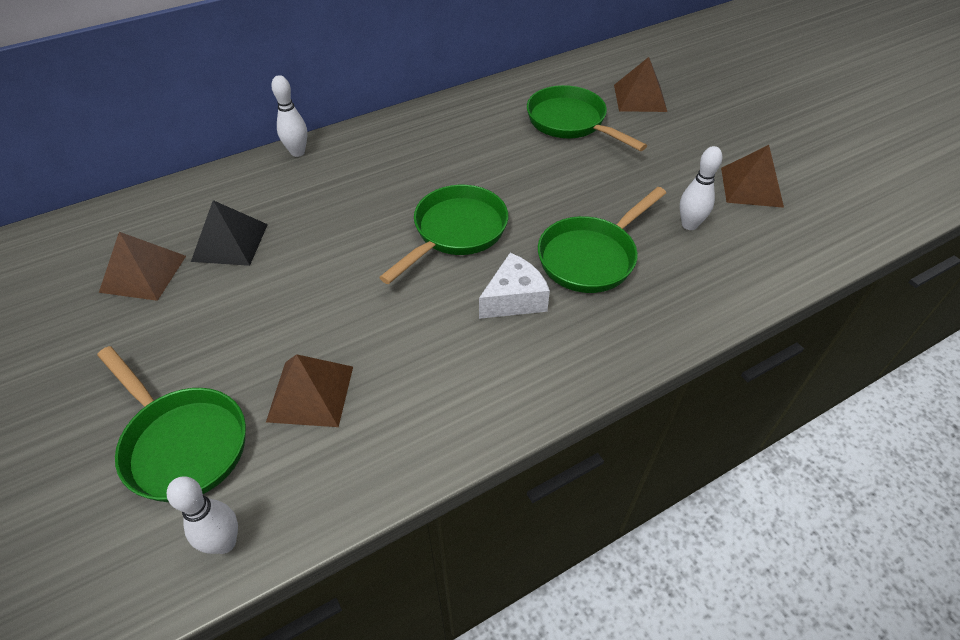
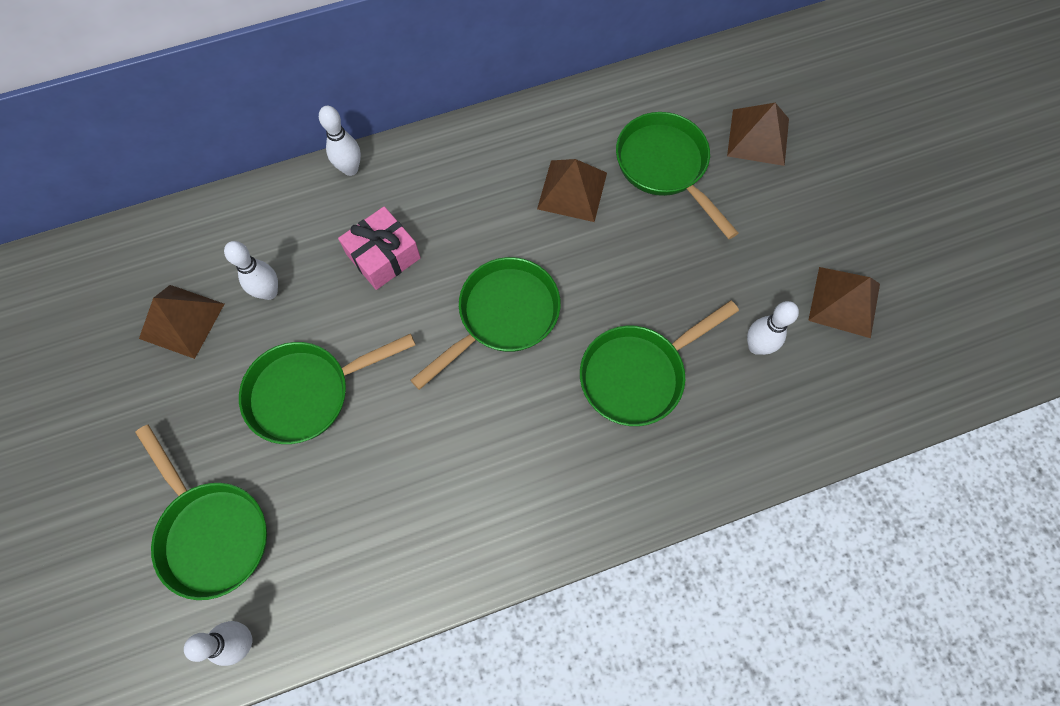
camera: 10 degrees right, 20 degrees up
(230, 242) = (269, 292): black pyramid -> white bowling pin
(276, 311) = (307, 392): none -> green pan
(310, 393) = (331, 498): brown pyramid -> brown pyramid (572, 190)
(336, 205) = (383, 256): none -> pink gift
(514, 299) = (545, 417): white cheese -> none

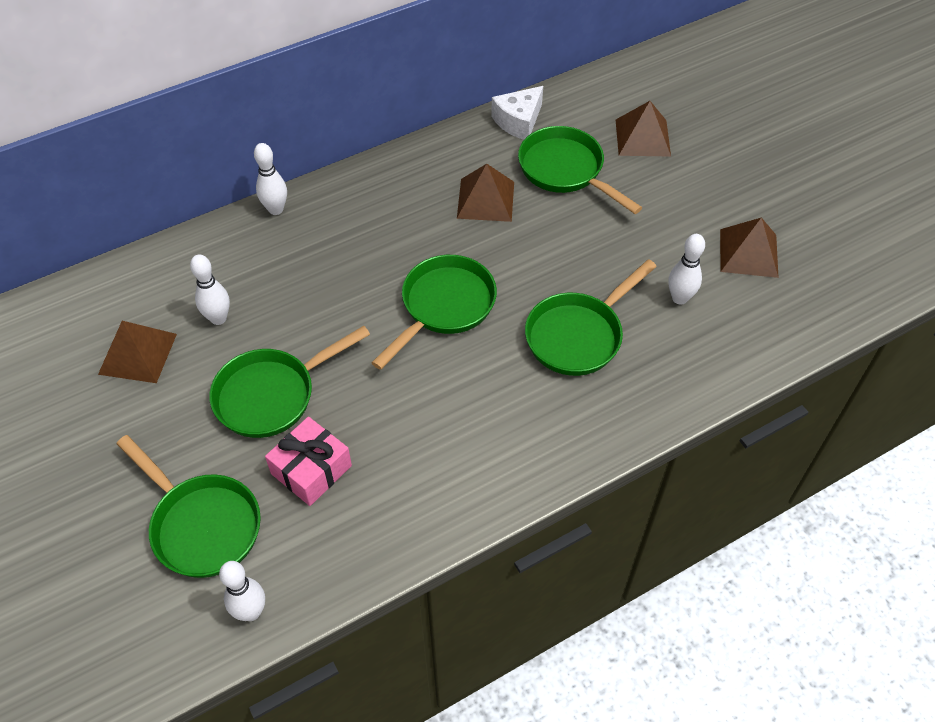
camera: 10 degrees left, 15 degrees down
(383, 256) = (321, 274): pink gift -> pink gift (311, 469)
(626, 97) = (518, 121): none -> white cheese

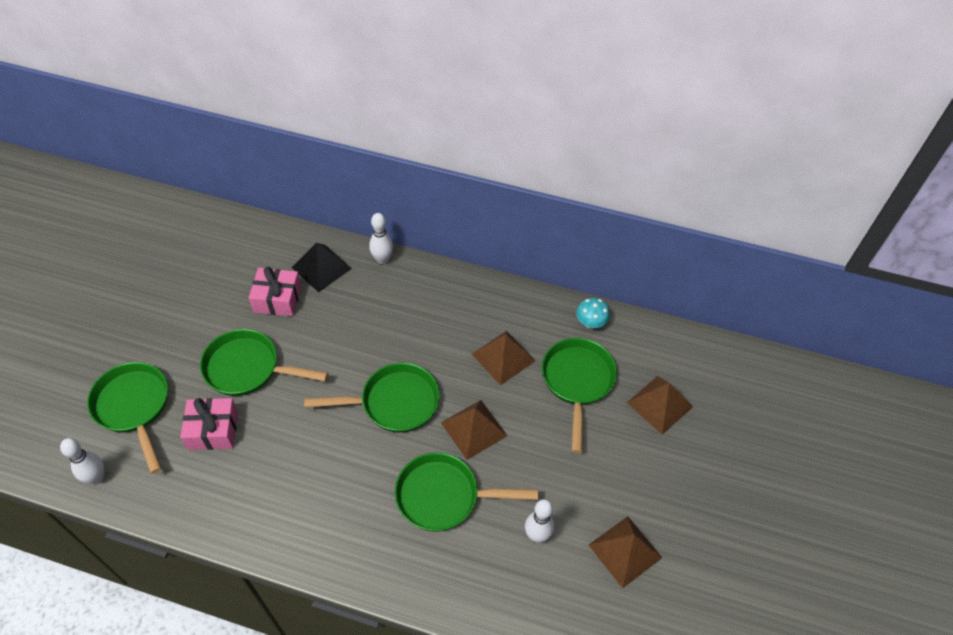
camera: 45 degrees right, 0 degrees up
(137, 354) = (220, 284): brown pyramid -> brown pyramid (473, 429)
(202, 525) = (134, 407): green pan -> green pan turned 150 degrees clockwise
(218, 318) = (277, 299): white bowling pin -> pink gift
(225, 260) = (321, 268): none -> black pyramid
(518, 121) = (590, 323): white cheese -> turquoise mushroom

